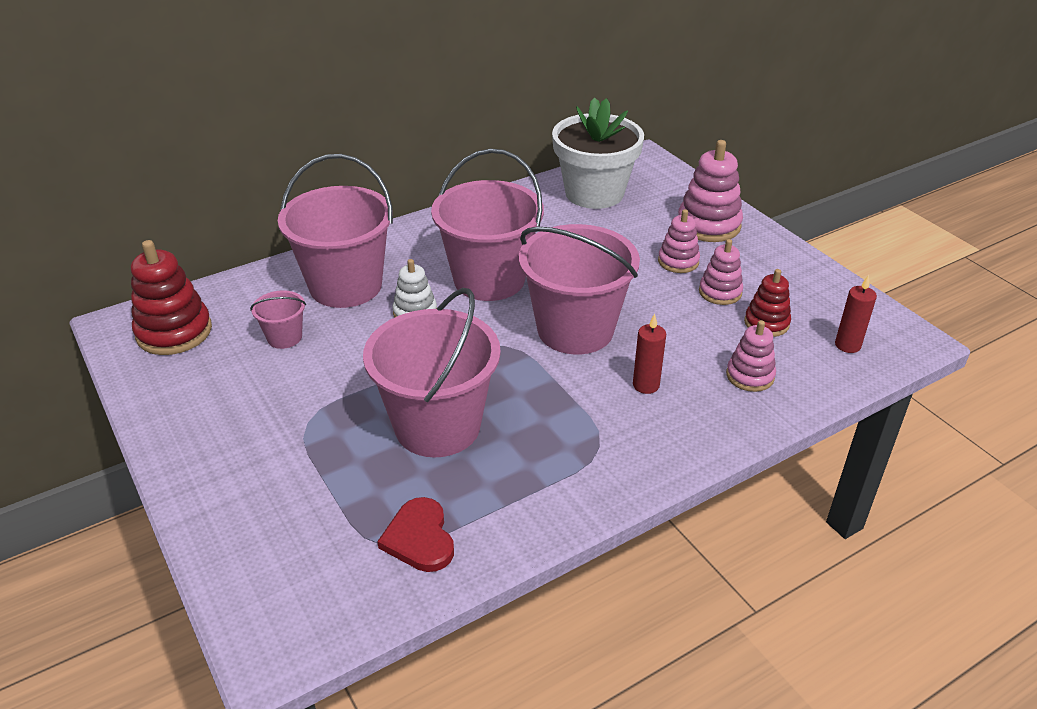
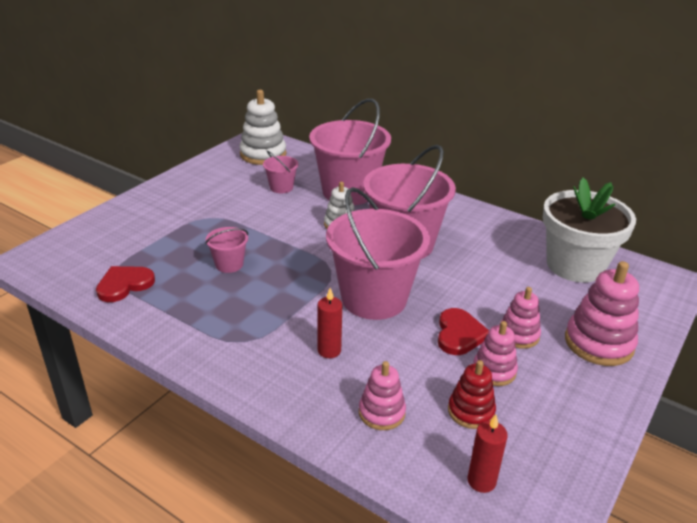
camera: 65 degrees right, 5 degrees down
(174, 332) = (263, 154): red stacking toy -> white stacking toy
(437, 426) = (229, 264): pink bucket -> pink bucket, size x0.45
(661, 294) = (459, 334): none -> red heart

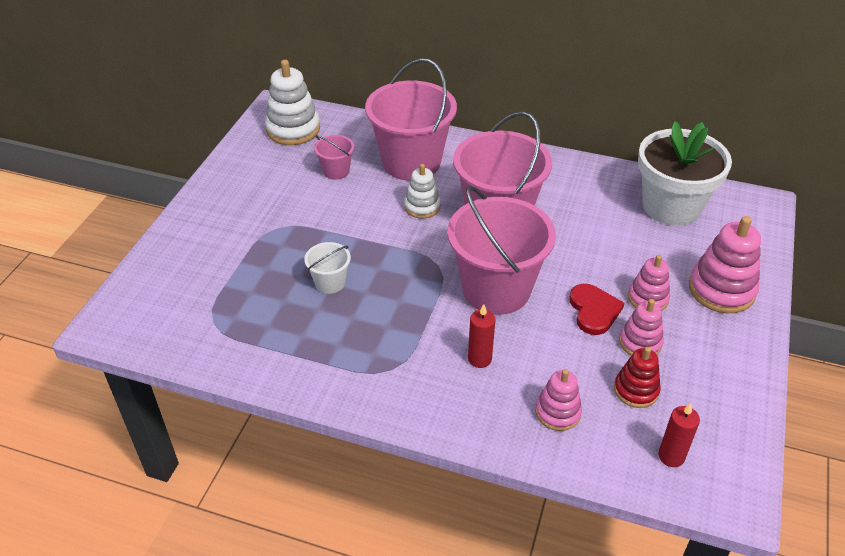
camera: 15 degrees left, 10 degrees up
(124, 285) = (231, 333): red heart -> none
(229, 264) = (330, 282): pink bucket -> white bucket

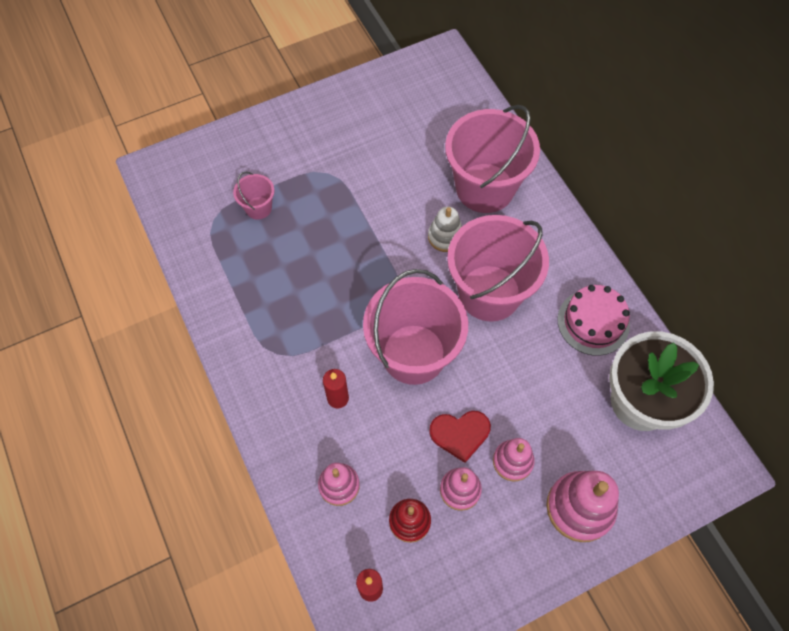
camera: 45 degrees right, 20 degrees up
(293, 129) = (433, 87): white stacking toy -> none
(330, 282) = (312, 250): white bucket -> none
(336, 171) = (421, 152): pink bucket -> pink bucket (258, 208)
(585, 186) = (593, 322): none -> pink cake
(594, 311) = (460, 434): red heart -> red heart turned 45 degrees clockwise

